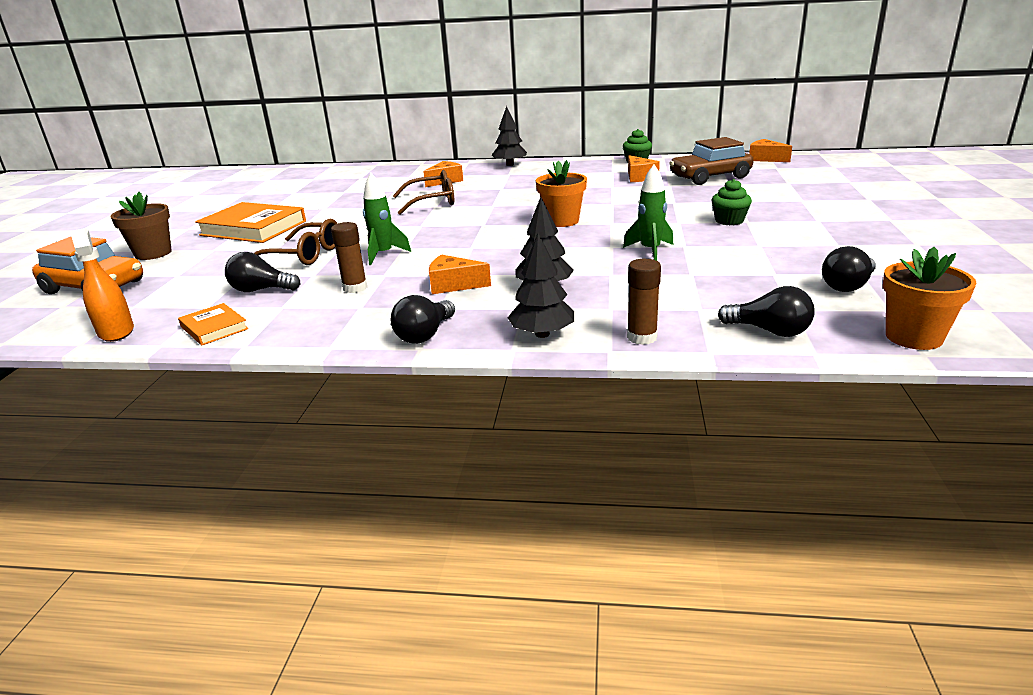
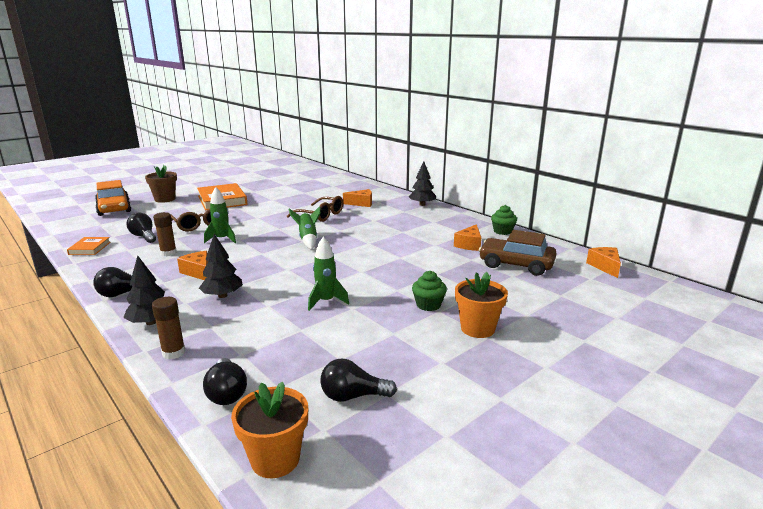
camera: 40 degrees right, 5 degrees down
(116, 332) = (69, 234): orange spray bottle -> none
(484, 222) = (308, 239): none -> green rocket
(562, 221) = (341, 257): orange flower pot -> orange flower pot (477, 329)

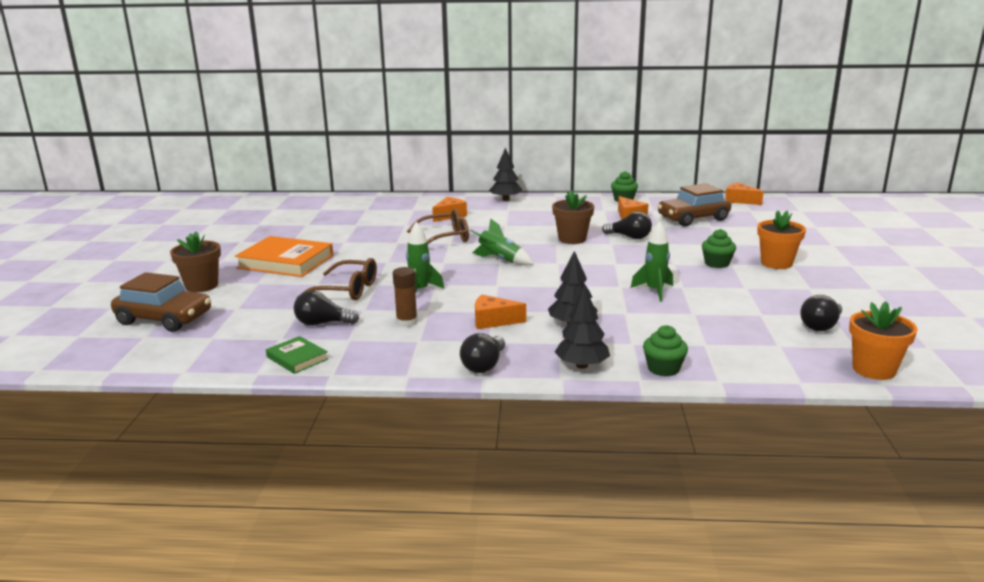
camera: 45 degrees left, 0 degrees up
(90, 248) = (297, 358): orange book -> green book
(114, 208) = (164, 319): orange car -> brown car
(173, 353) = (663, 368): brown glue stick -> green cupcake
(227, 393) = (763, 364): black light bulb -> black light bulb (629, 237)
(385, 244) = (572, 239): none -> brown flower pot

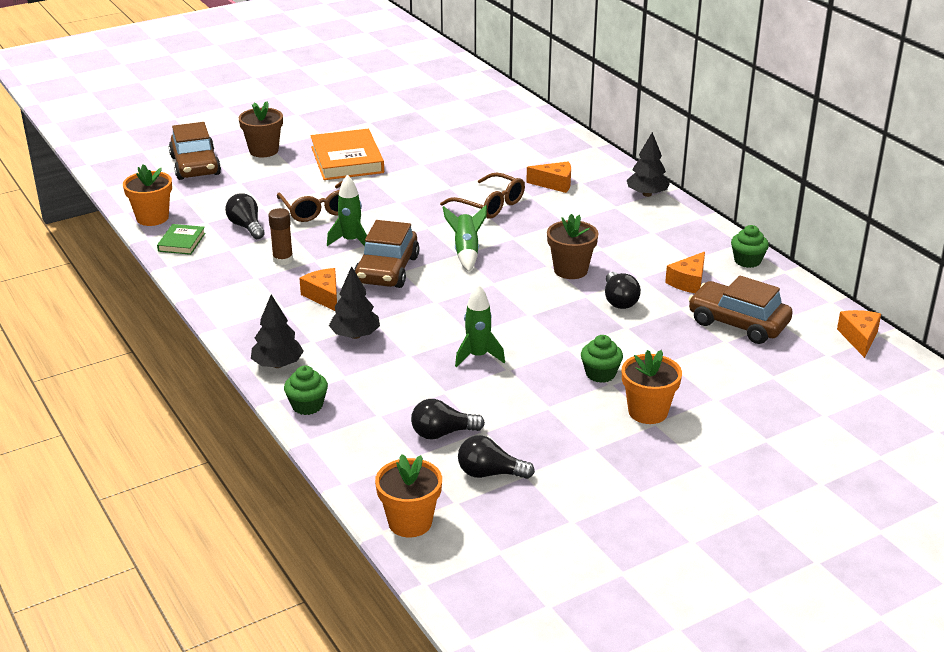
camera: 55 degrees right, 10 degrees up
(223, 361) = (152, 218): none -> orange flower pot
(484, 365) = (238, 321): black light bulb -> black light bulb (442, 433)
(486, 289) = (387, 270): none -> brown car

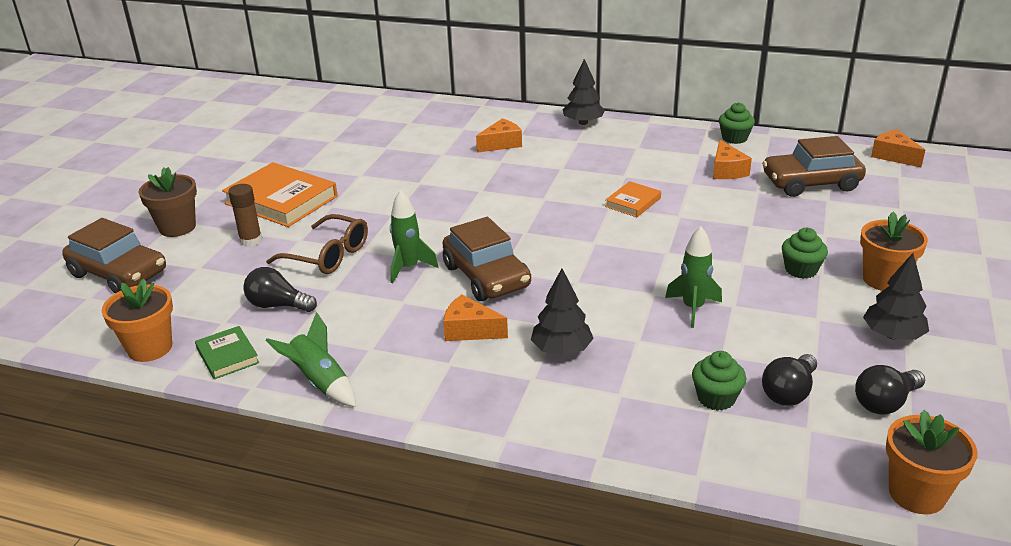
camera: 40 degrees left, 0 degrees up
(278, 364) = (539, 421): black tree -> black tree (892, 335)
(283, 260) = (370, 317): brown glue stick -> brown glue stick (251, 240)
(307, 405) = (637, 444): green cupcake -> green cupcake (716, 398)
(466, 252) = (526, 228): green rocket -> green rocket (320, 382)
(490, 205) = (478, 182): brown glasses -> none
(570, 270) = (633, 202): brown flower pot -> orange book
(619, 301) = (708, 207): black light bulb -> none

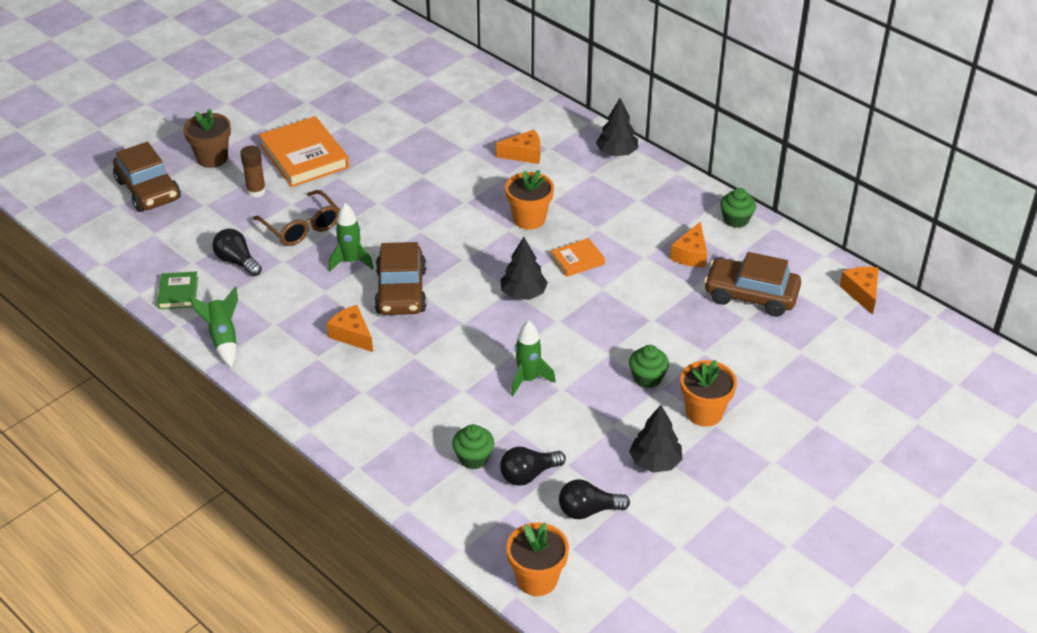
camera: 25 degrees right, 10 degrees up
(150, 348) = (133, 267): orange flower pot -> orange flower pot (529, 219)
(561, 350) = (402, 377): black tree -> black tree (523, 293)

